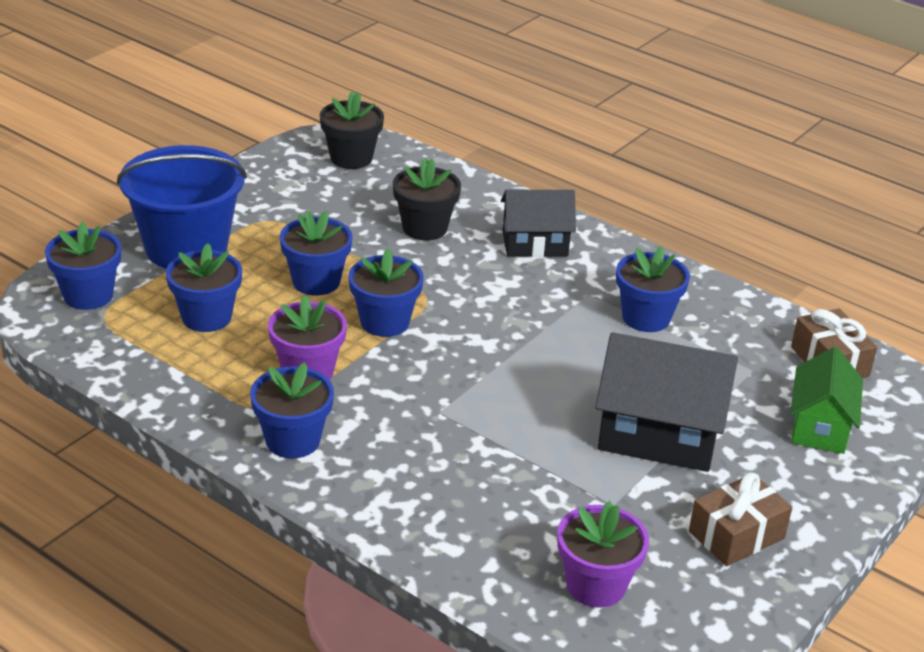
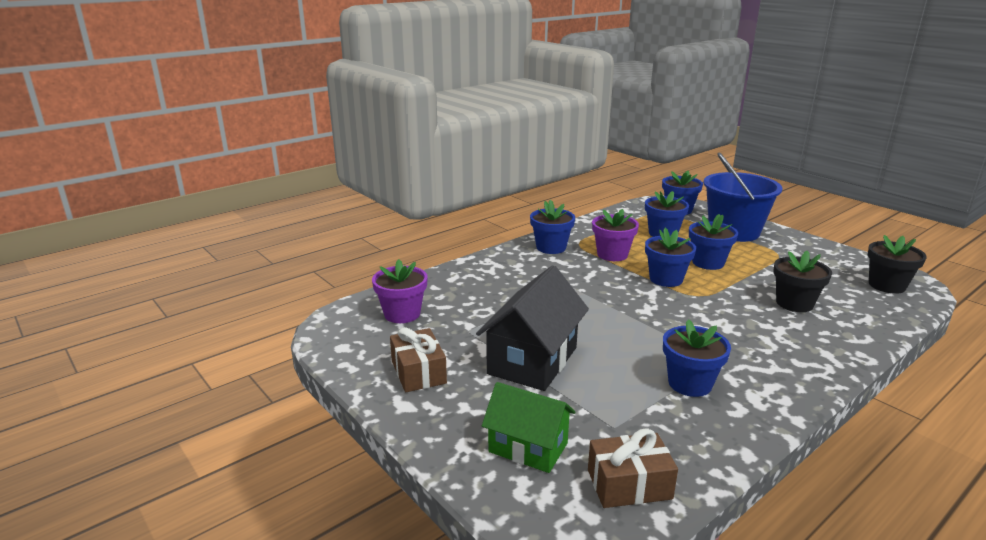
camera: 105 degrees right, 10 degrees down
(535, 244) = (792, 347): black house -> none

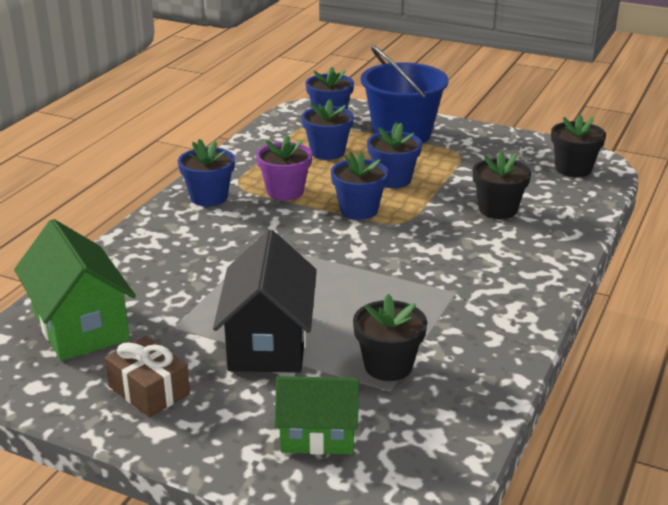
camera: 25 degrees left, 5 degrees up
(402, 314) = (80, 326): purple flower pot -> green house
(624, 406) = (388, 366): none -> black flower pot
(629, 484) = (432, 440): brown gift -> none
(690, 383) = (439, 324): blue flower pot -> none

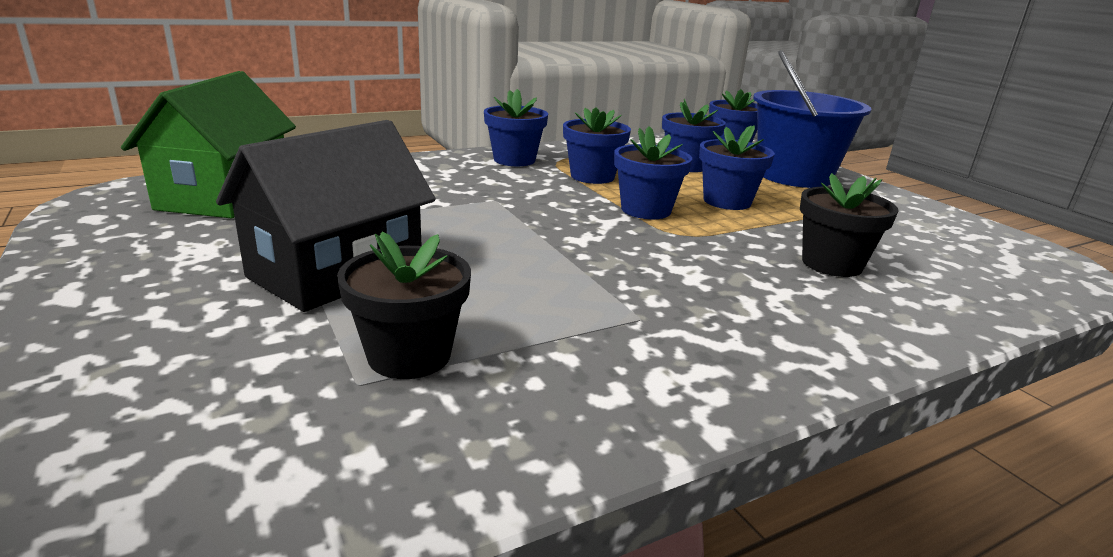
camera: 35 degrees right, 5 degrees down
(149, 390) = (150, 259): brown gift -> none
(285, 191) = (592, 176): purple flower pot -> blue flower pot
(318, 435) = (171, 388): green house -> none
(573, 169) = (1009, 264): black flower pot -> none

